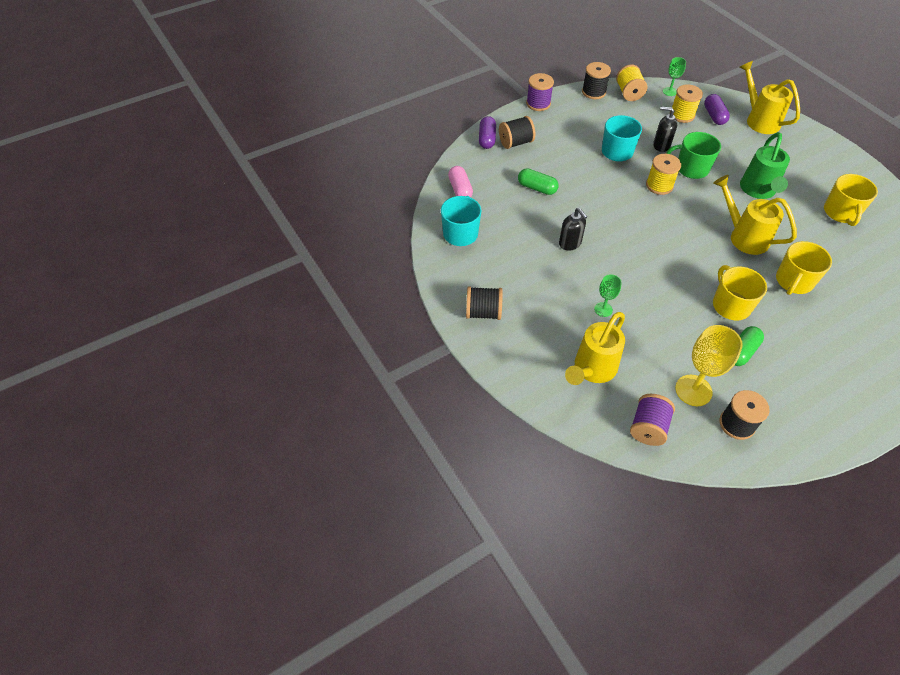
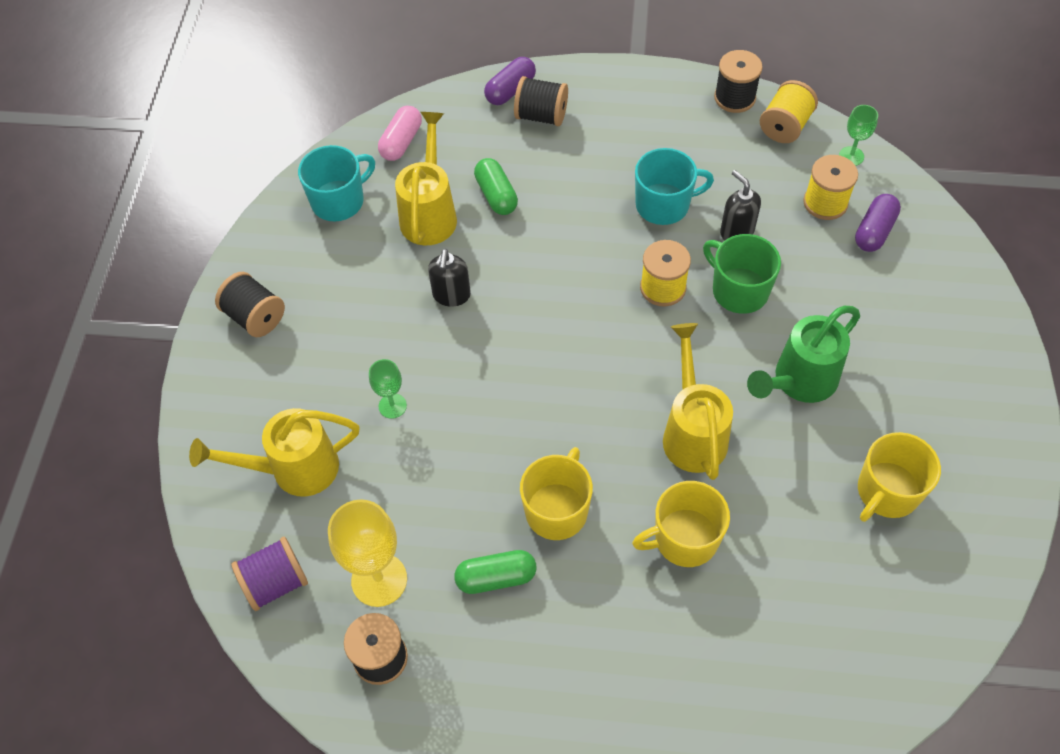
camera: 40 degrees right, 5 degrees up
(538, 103) = (636, 74): purple spool -> none
(759, 120) = (940, 277): yellow watering can -> yellow watering can (429, 214)

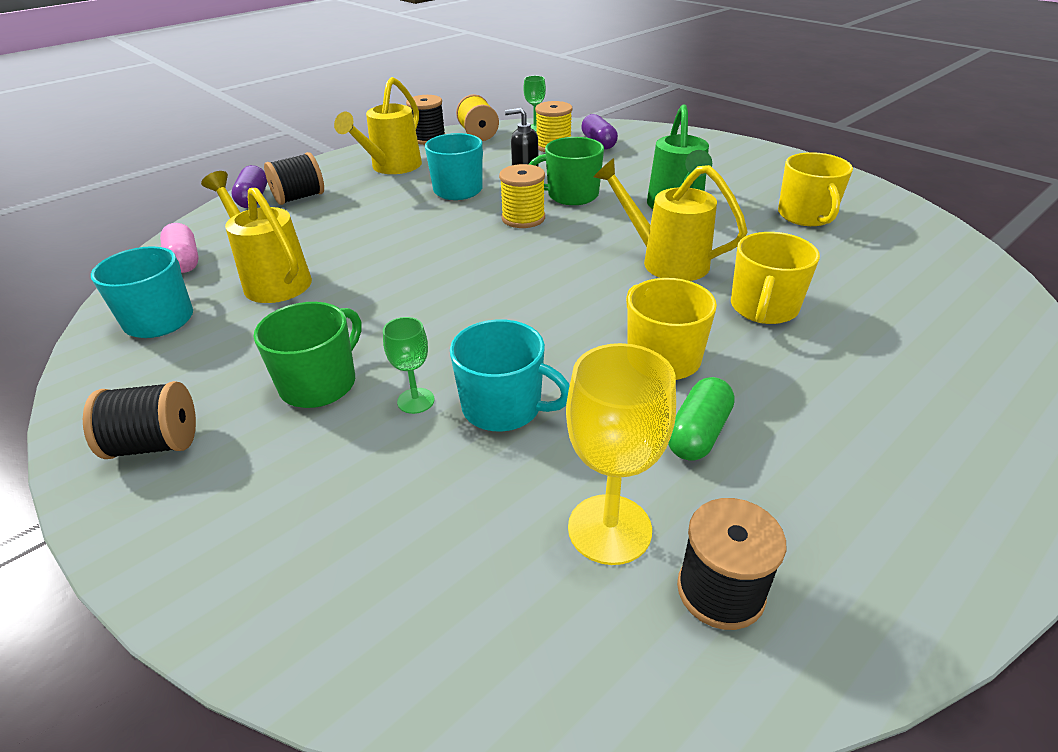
camera: 50 degrees left, 20 degrees down
(275, 582) = (506, 643): purple spool -> none
(295, 469) = (378, 522): yellow watering can -> yellow watering can (392, 167)
(362, 343) = (320, 383): none -> green mug
(427, 456) = (504, 407): none -> turquoise mug
(451, 295) = (365, 307): black soap dispenser -> none
(496, 195) = (321, 244): green capsule -> none

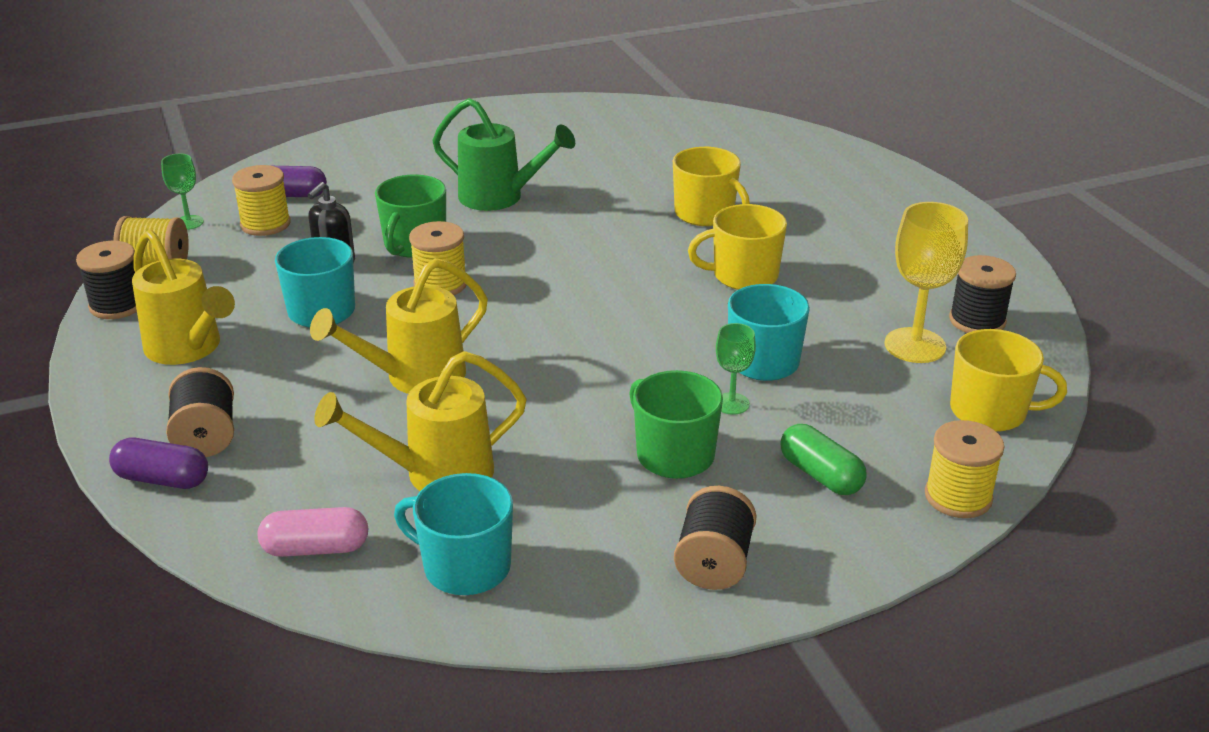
camera: 70 degrees left, 5 degrees down
(278, 633) = (958, 497): none -> yellow spool
(666, 261) = (599, 232): yellow watering can -> yellow watering can (415, 377)
(698, 433) = (839, 287): green capsule -> green capsule (821, 475)
(806, 216) = (577, 147): yellow mug -> yellow mug (990, 412)

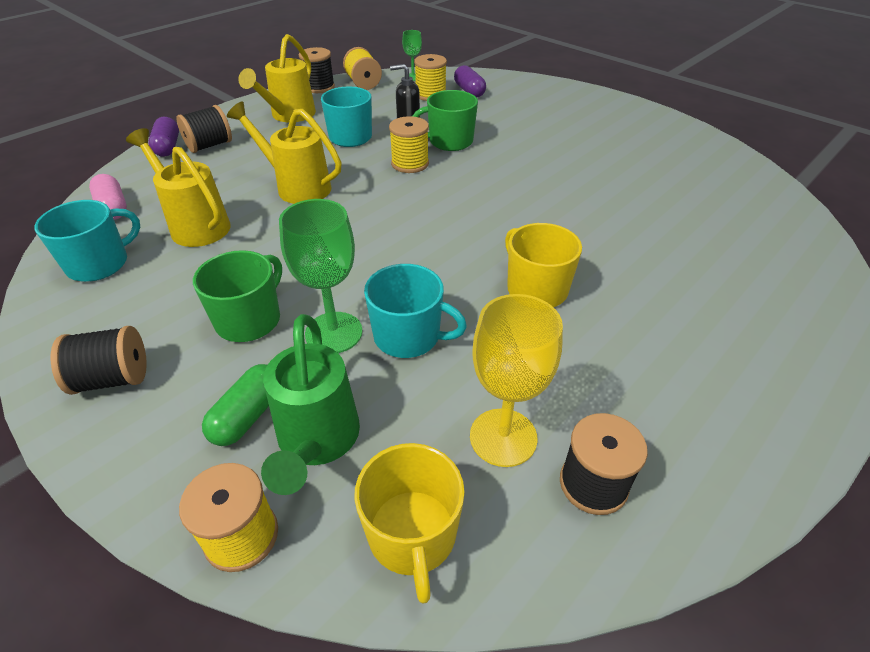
camera: 65 degrees right, 10 degrees up
(464, 567) = (99, 264): turquoise mug -> turquoise mug turned 45 degrees clockwise
(499, 197) = (539, 151): green watering can -> green watering can (317, 441)
(705, 214) = (616, 243): yellow mug -> none
(731, 403) = (334, 333): green goblet -> green goblet, size x1.83

